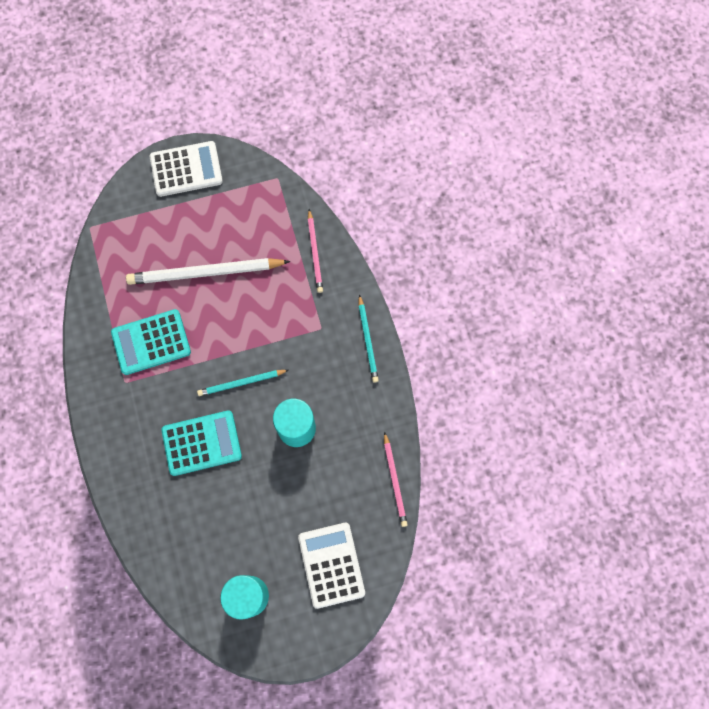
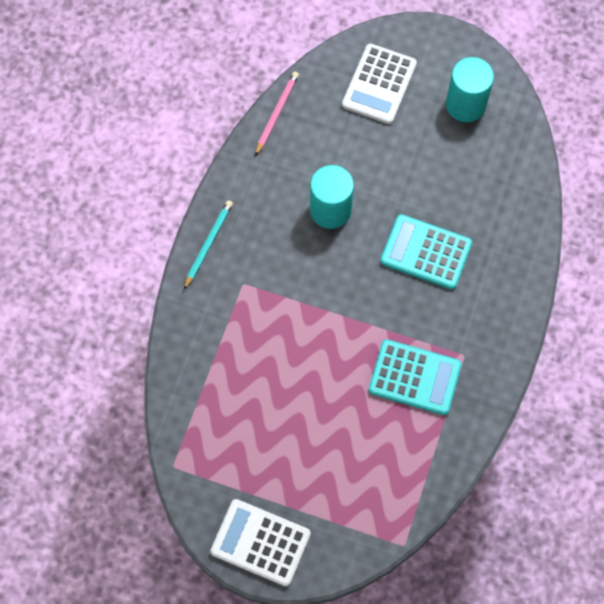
camera: 145 degrees left, 5 degrees down
(205, 273) = (316, 413): white pencil -> none
(241, 383) = (353, 282): turquoise pencil -> none
(315, 253) = (194, 360): pink pencil -> none

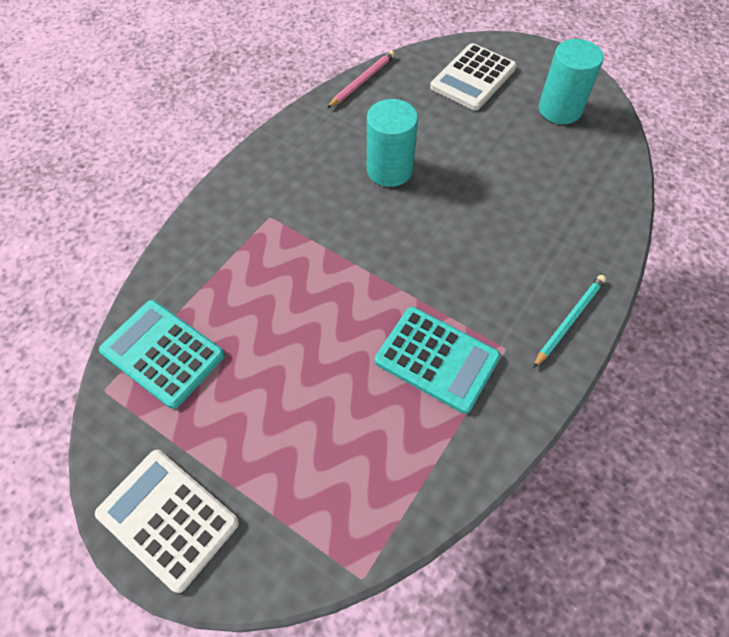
camera: 15 degrees right, 10 degrees down
(208, 244) = (248, 173): turquoise pencil -> turquoise pencil (569, 320)
(426, 252) = (484, 230): turquoise calculator -> turquoise calculator (163, 353)

